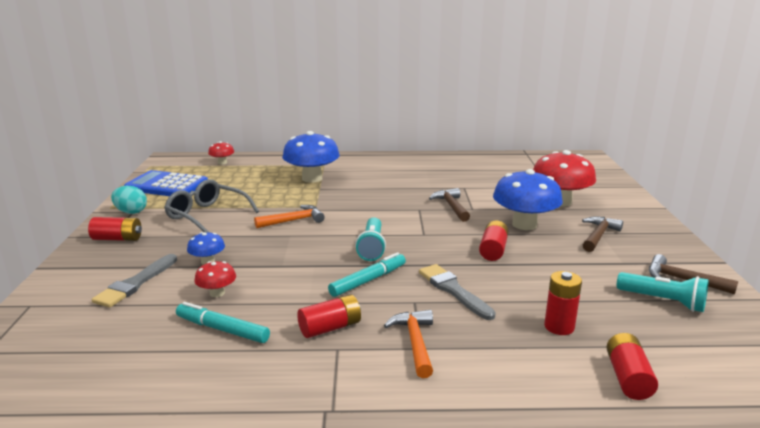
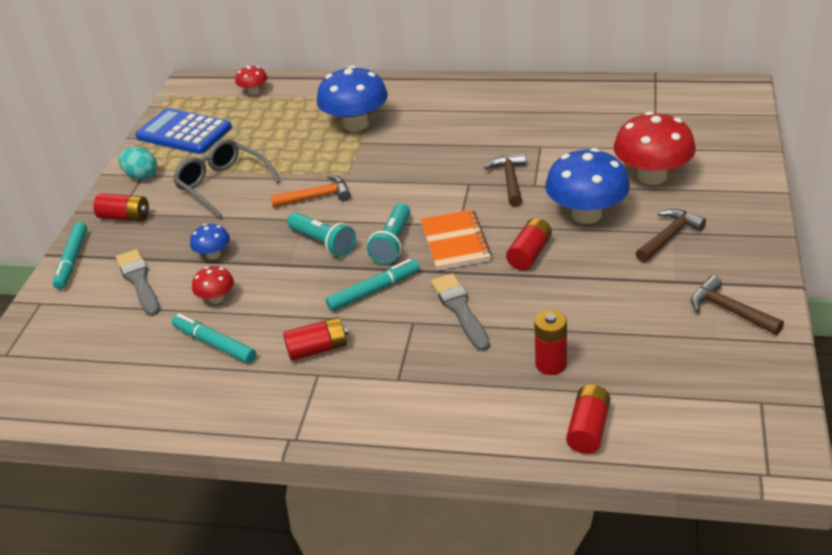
camera: 15 degrees right, 15 degrees up
(65, 271) = (72, 260): none -> turquoise marker
(135, 283) = (139, 281): grey brush -> grey brush turned 120 degrees clockwise
(415, 342) = (395, 372): orange hammer -> none
(426, 245) = (455, 242): none -> orange notebook
(663, 301) = (686, 338): turquoise flashlight -> turquoise flashlight (323, 243)

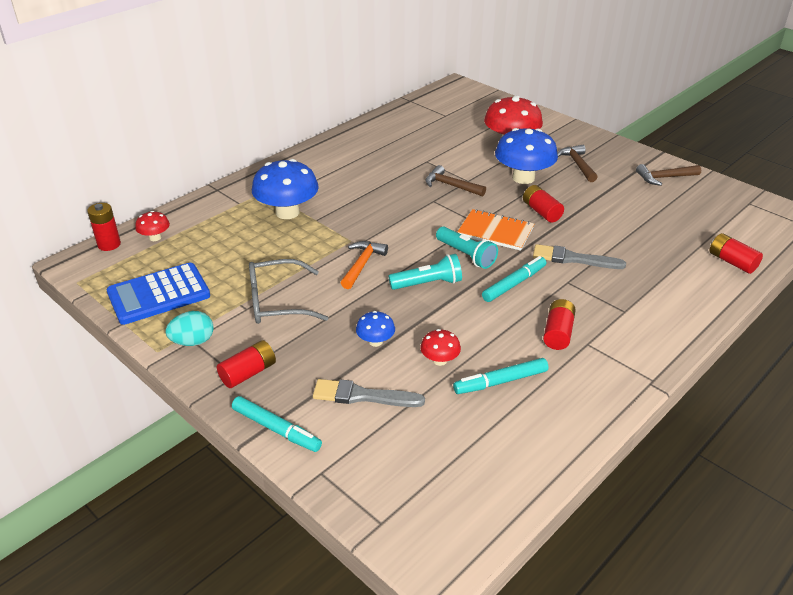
camera: 60 degrees left, 0 degrees up
(374, 290) = (514, 284): turquoise marker -> turquoise marker turned 45 degrees clockwise
(551, 364) = (661, 250): red battery -> red battery (109, 244)

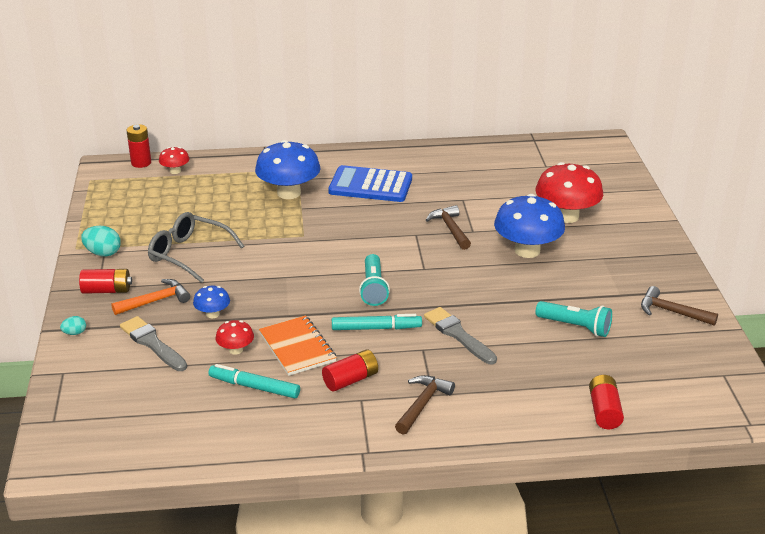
camera: 40 degrees right, 5 degrees down
(159, 294) = (125, 212): blue calculator -> blue calculator (370, 185)
(276, 429) = (75, 333): turquoise marker -> turquoise egg
(362, 264) = (284, 257): orange hammer -> orange hammer (155, 301)
(428, 283) = (310, 294): turquoise flashlight -> turquoise flashlight (575, 327)
(495, 232) = (427, 282): orange notebook -> orange notebook (297, 347)
(541, 212) = (495, 285): red battery -> none
(577, 164) = (601, 261): brown hammer -> brown hammer (422, 404)

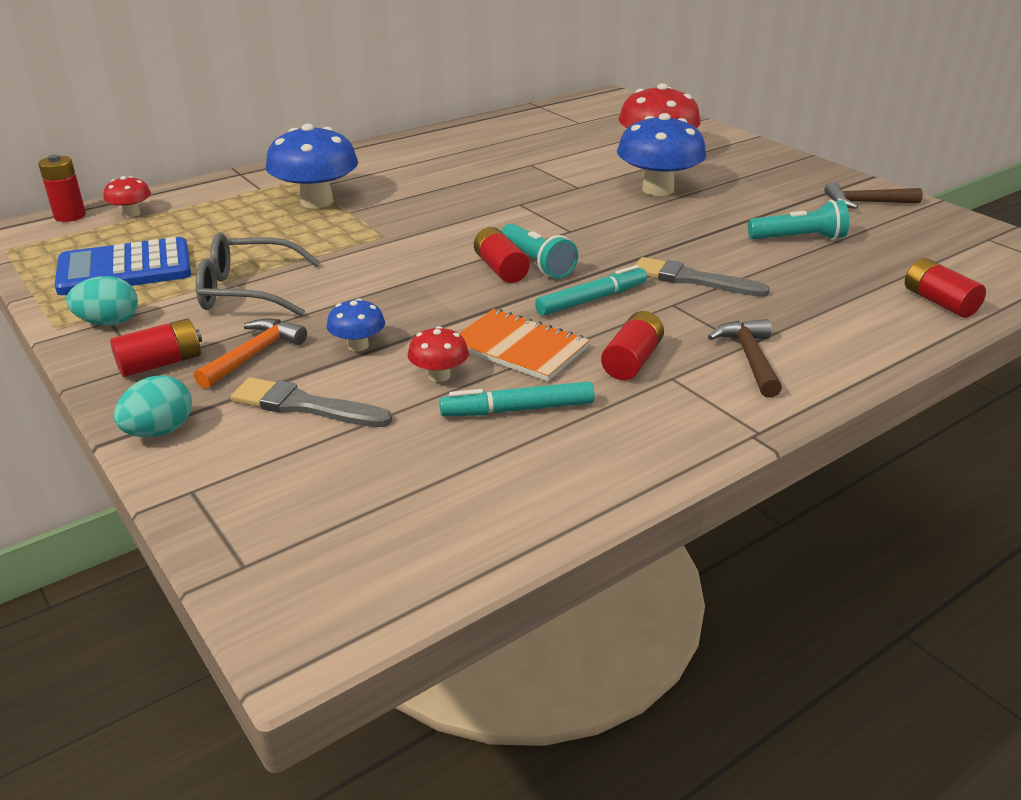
camera: 30 degrees left, 0 degrees up
(75, 333) = (160, 431): turquoise egg -> turquoise egg, size x1.76
(346, 285) = (500, 269): none -> red battery
(370, 185) = (410, 174): blue calculator -> blue calculator (125, 269)
(450, 229) = (551, 190): brown hammer -> none

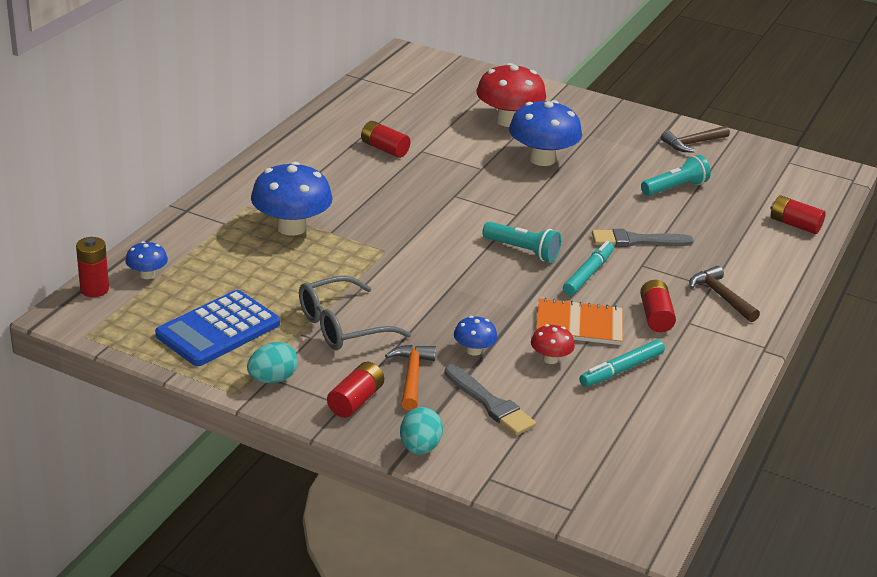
camera: 30 degrees left, 0 degrees up
(131, 214) = (147, 275): red mushroom -> blue mushroom
(304, 405) = (490, 404): grey brush -> grey brush turned 120 degrees counterclockwise
(500, 269) = (502, 262): red battery -> red battery (384, 149)

